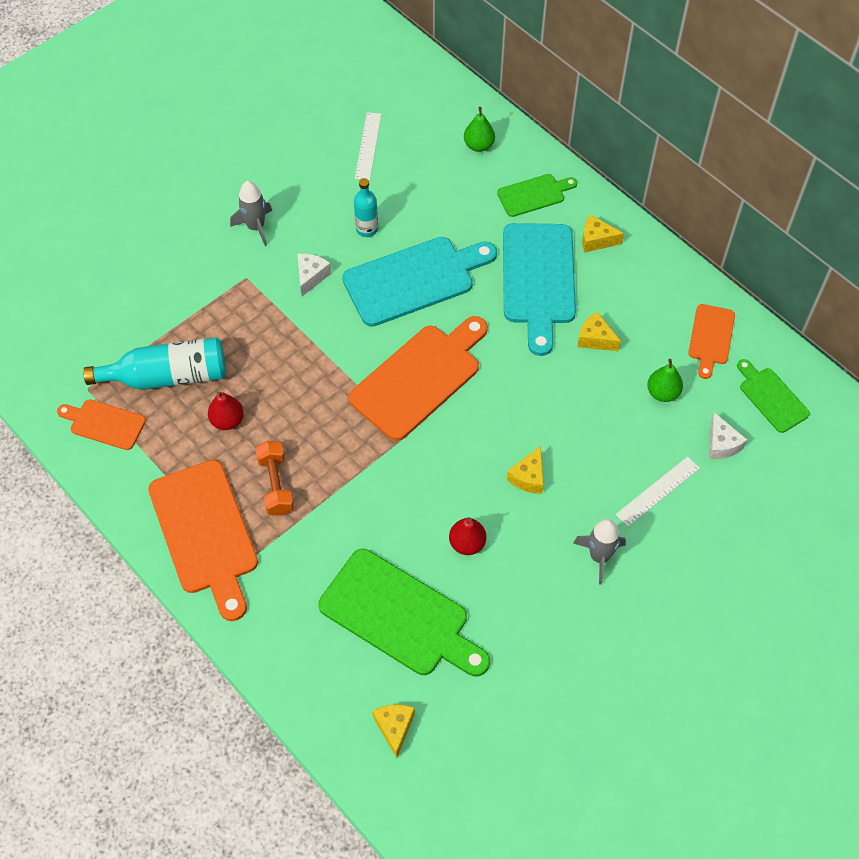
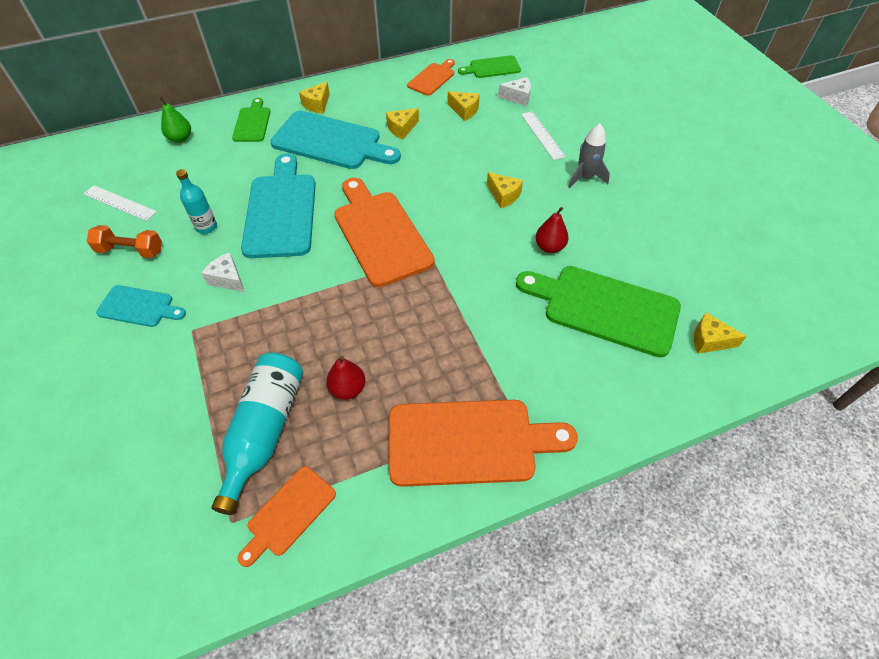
camera: 70 degrees left, 5 degrees down
(255, 227) = (139, 307): grey rocket -> turquoise cutting board
(276, 485) = (439, 366): orange dumbbell -> orange dumbbell (130, 250)
(400, 616) = (604, 308): green cutting board -> green cutting board turned 120 degrees counterclockwise
(662, 393) = (464, 111): green pear -> yellow cheese
(711, 338) = (432, 78): orange cutting board -> orange cutting board turned 90 degrees counterclockwise

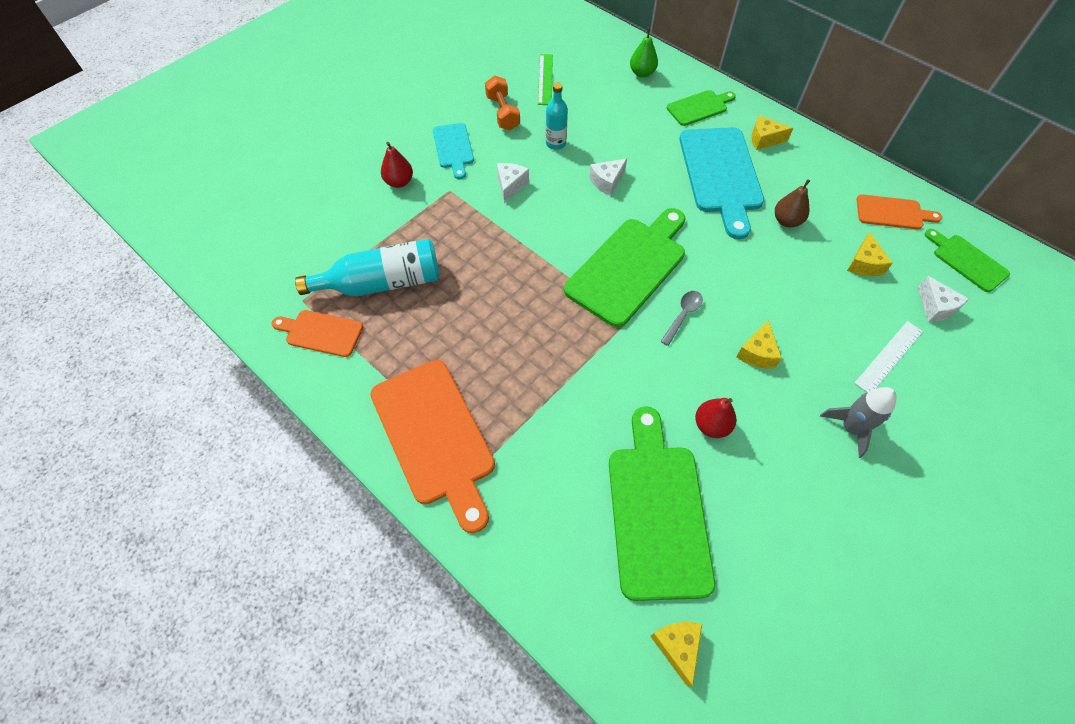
camera: 65 degrees right, 5 degrees up
(119, 203) = (545, 79): white ruler -> green ruler
(281, 211) = (607, 182): turquoise cutting board -> white cheese
(348, 388) = (446, 320): red pear -> red pear (399, 182)
(380, 234) = (629, 267): orange cutting board -> green cutting board
(401, 129) = (786, 221): yellow cheese -> brown pear
(447, 221) = (683, 315): none -> grey spoon

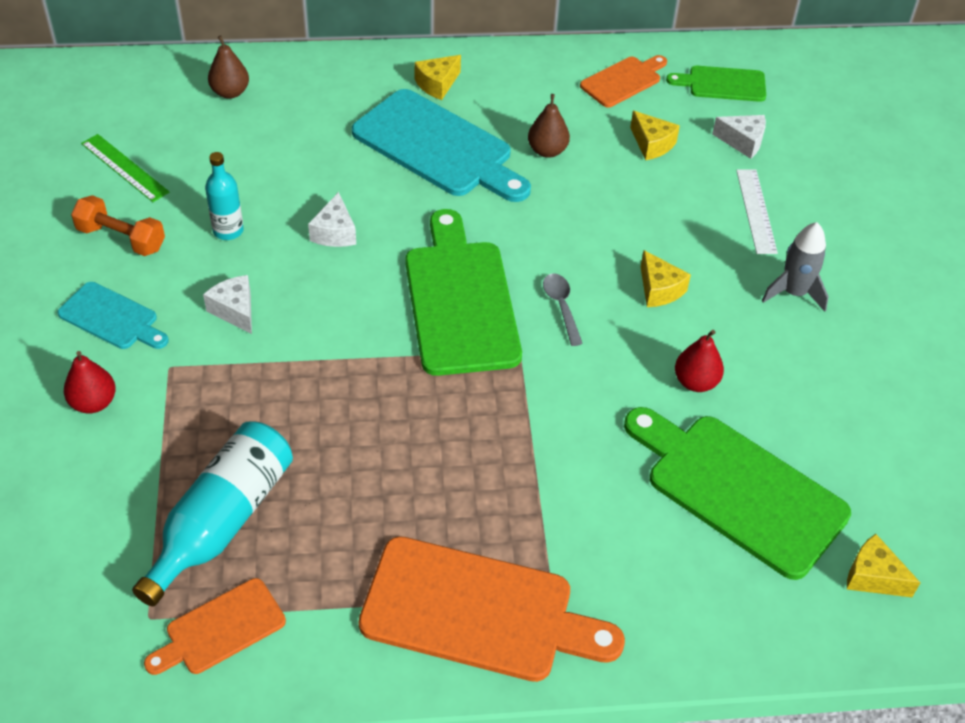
camera: 50 degrees left, 10 degrees down
(642, 73) = (230, 92): green pear -> brown pear
(699, 107) = (336, 92): green cutting board -> none

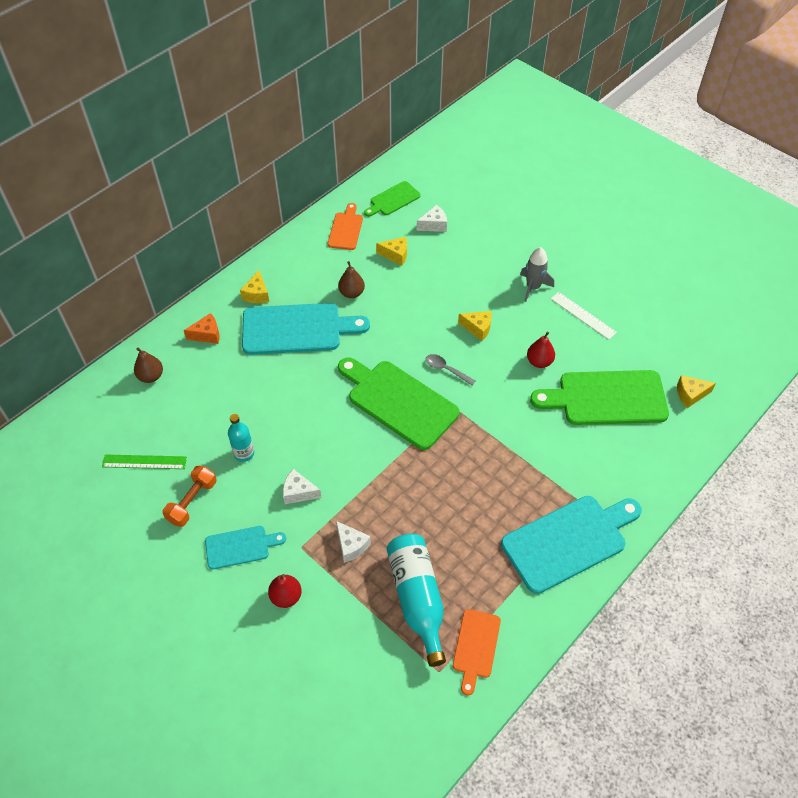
camera: 40 degrees left, 5 degrees up
(121, 238) = (192, 501): orange dumbbell -> orange dumbbell turned 45 degrees counterclockwise
(335, 90) = (207, 334): none -> orange cheese
(335, 233) = (299, 413): white cheese -> white cheese (351, 546)
(478, 611) = (568, 541): orange cutting board -> turquoise cutting board
(756, 211) = (476, 257): white ruler -> white ruler (583, 315)

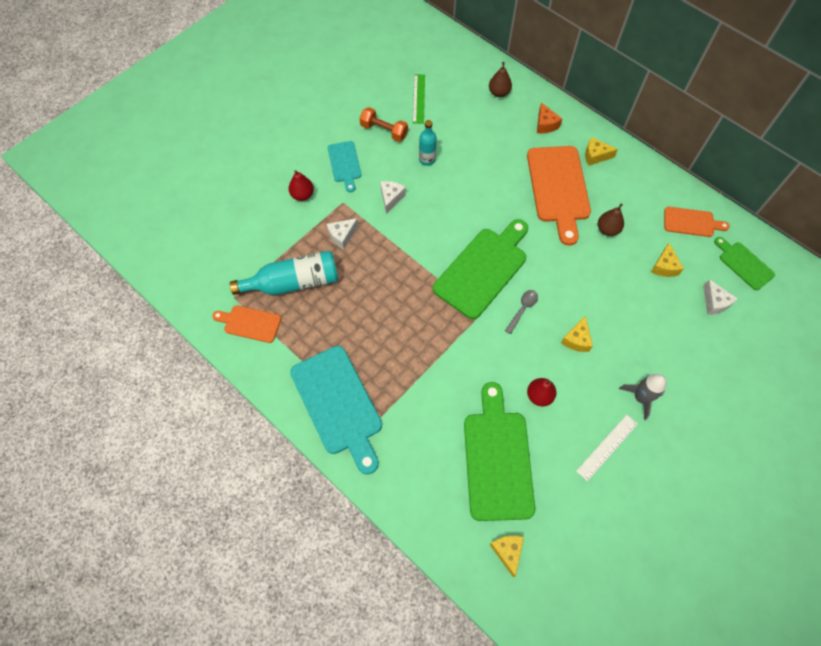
camera: 90 degrees right, 10 degrees up
(297, 329) = (558, 188): turquoise cutting board -> orange cutting board

